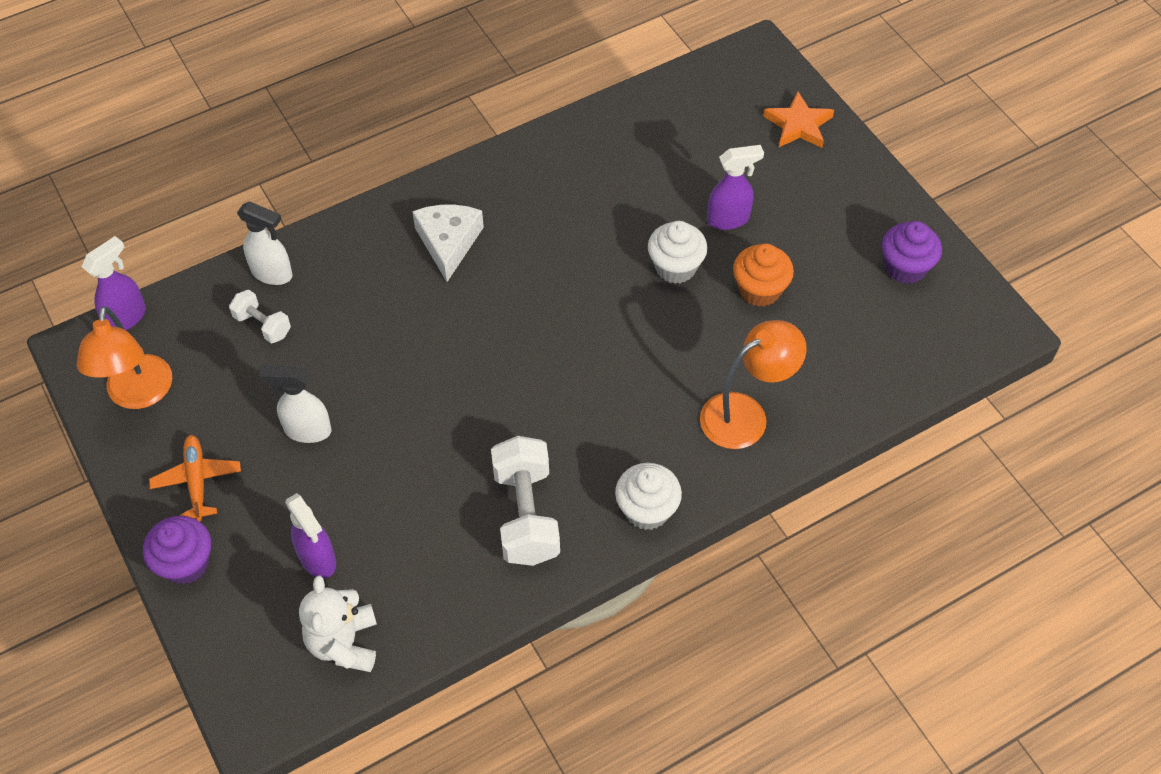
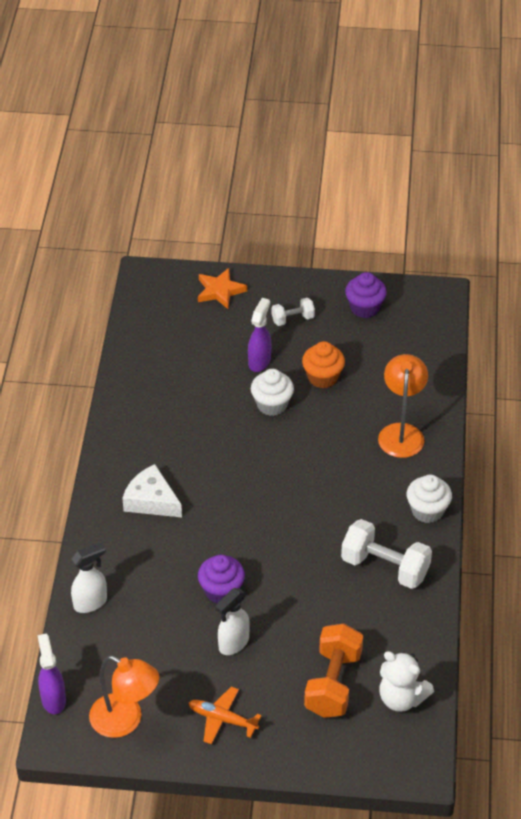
camera: 55 degrees left, 10 degrees down
(186, 563) = (280, 753): purple cupcake -> purple cupcake (221, 591)
(263, 325) = (129, 628): white dumbbell -> white dumbbell (293, 319)
(318, 559) = (333, 683): purple spray bottle -> orange dumbbell

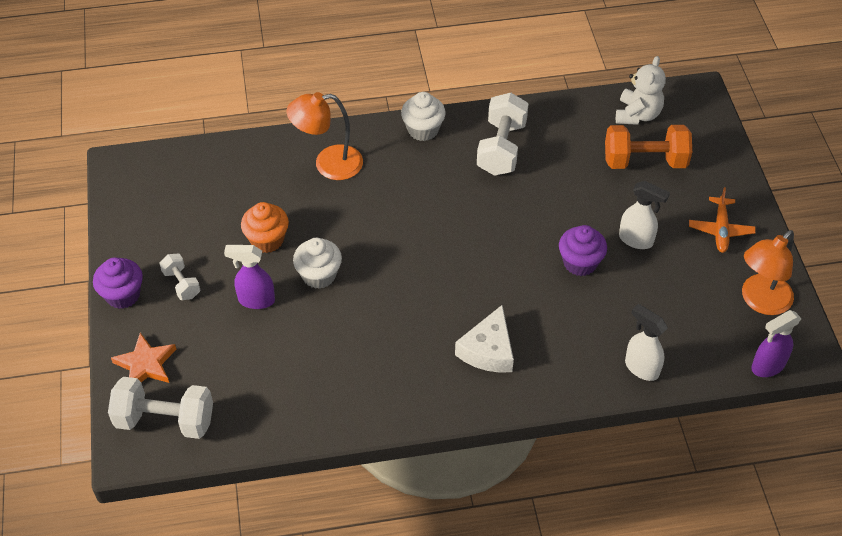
camera: 105 degrees left, 5 degrees up
(125, 721) = (760, 301): orange lamp -> orange lamp turned 150 degrees counterclockwise
(164, 296) = (165, 420): none -> white dumbbell
(364, 308) = (151, 224): purple cupcake -> purple cupcake (123, 295)

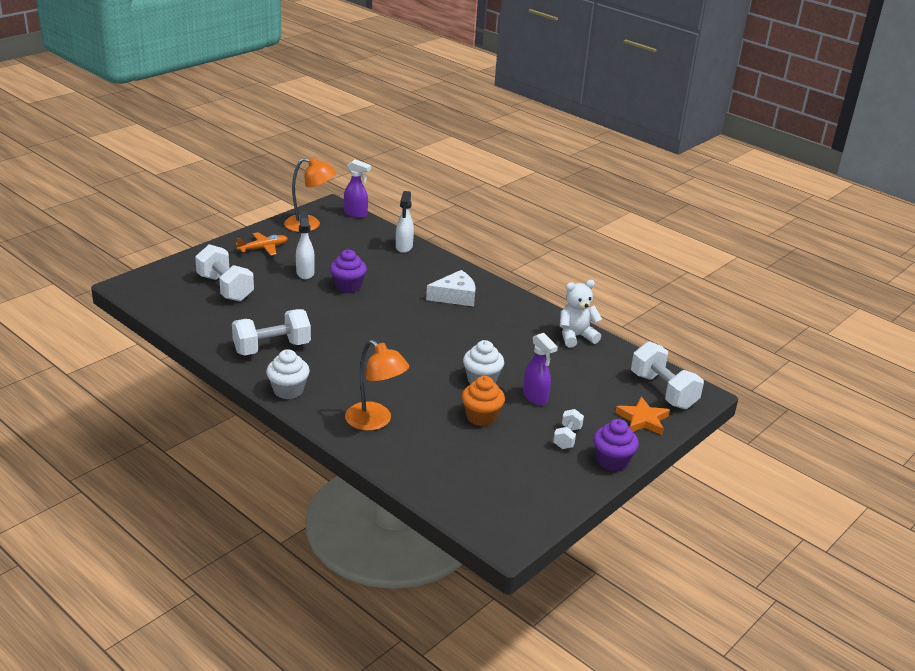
camera: 130 degrees left, 20 degrees down
(637, 115) = (176, 303): white teddy bear -> white teddy bear (575, 336)
(644, 161) = (225, 288): orange dumbbell -> white dumbbell

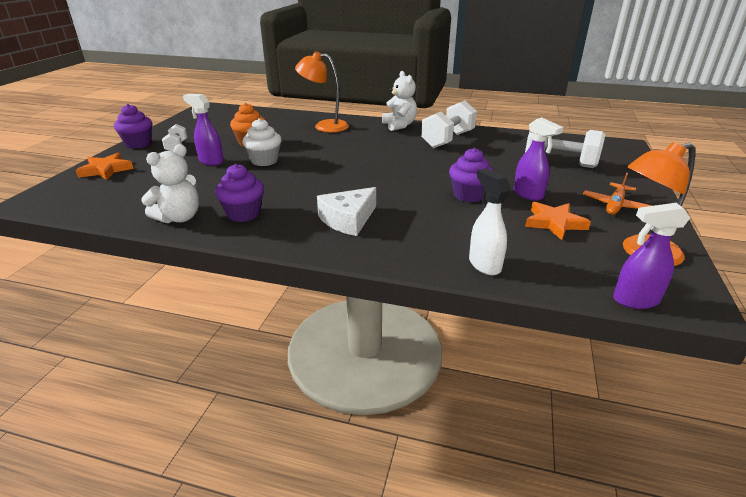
camera: 155 degrees right, 0 degrees up
(288, 390) = (399, 125): white cupcake -> white teddy bear
(305, 273) = (528, 195): white spray bottle -> purple spray bottle
(325, 252) = (554, 223): none -> orange star
(527, 325) = (243, 214): none -> purple cupcake
(663, 391) = (76, 194): white dumbbell -> none

